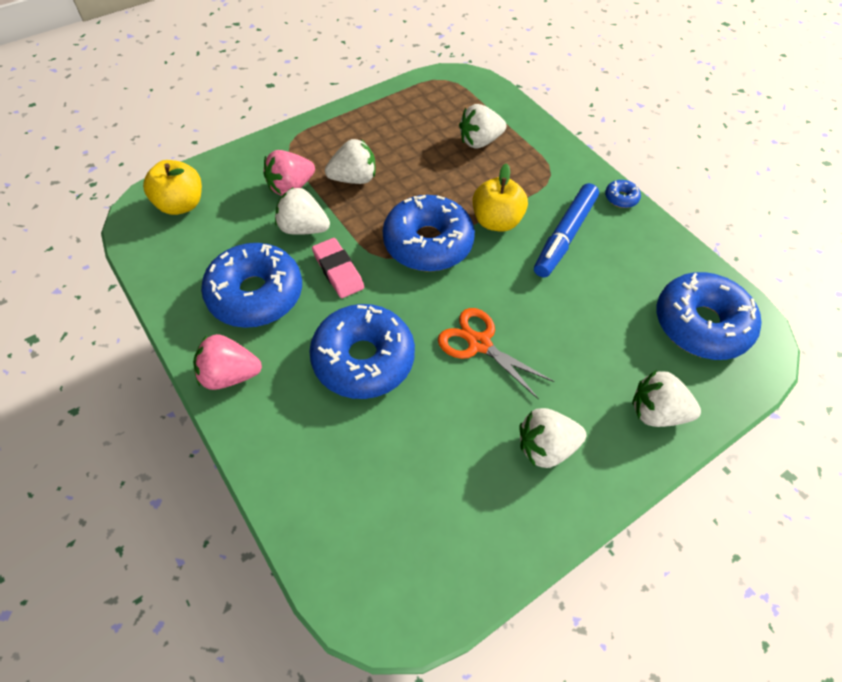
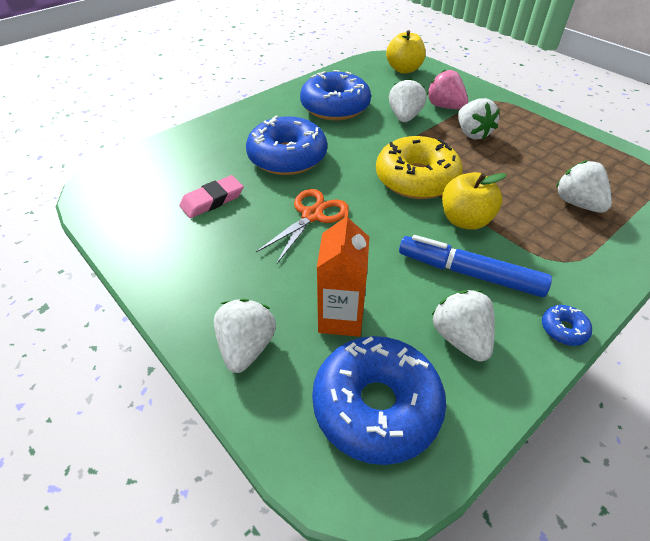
camera: 85 degrees right, 10 degrees down
(230, 375) = (268, 107): pink strawberry -> none
(338, 271) = (368, 137): pink eraser -> pink eraser (212, 200)
(428, 243) = (416, 179): blue donut -> yellow donut
(545, 447) = (210, 260): white strawberry -> white strawberry (460, 338)
(618, 336) = (341, 318): none -> orange carton

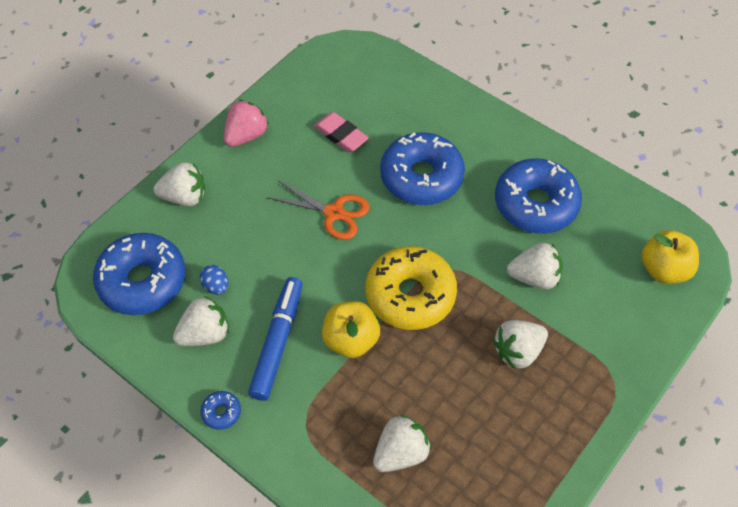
camera: 80 degrees right, 10 degrees up
(341, 318) = (217, 250): orange carton -> none
(393, 322) = (216, 286): none -> blue egg
(445, 107) = (575, 321): pink strawberry -> pink strawberry (246, 135)

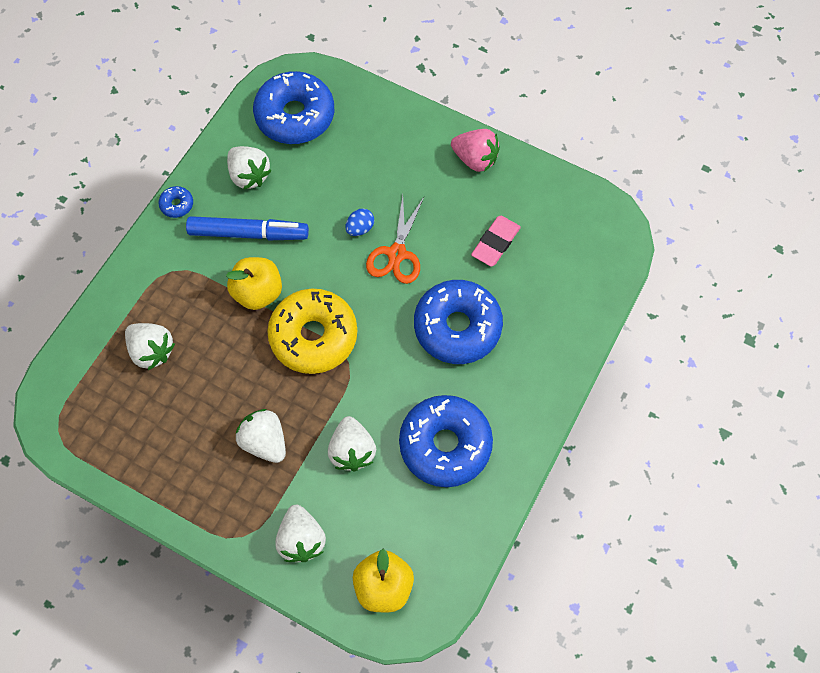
camera: 80 degrees right, 10 degrees up
(184, 197) = (391, 125): white strawberry -> white strawberry (301, 539)
(216, 286) = (298, 173): blue egg -> blue egg (360, 228)

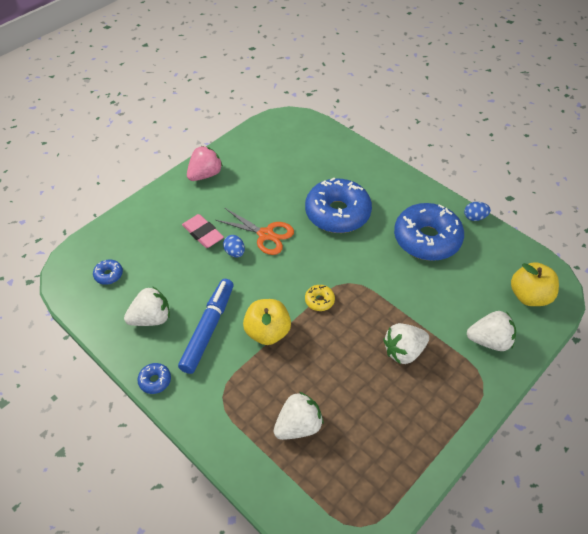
camera: 75 degrees left, 15 degrees down
(295, 116) = (109, 275): blue donut -> blue donut, size x0.41
(314, 336) = (319, 300): yellow donut -> yellow donut, size x0.41
(352, 450) = (421, 294): white strawberry -> none
(495, 243) = (278, 179): pink eraser -> pink eraser (203, 233)
(503, 503) = (474, 217): none -> blue egg

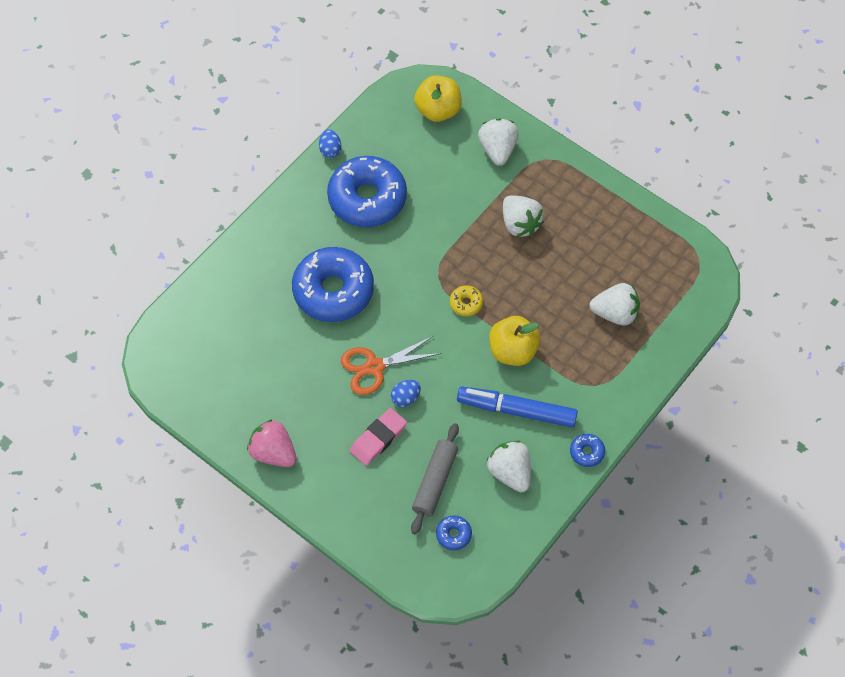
camera: 95 degrees left, 10 degrees up
(157, 266) = (435, 482): none -> grey rolling pin
(266, 235) = (374, 367): orange scissors -> orange scissors turned 135 degrees counterclockwise
(298, 425) = (615, 313): white strawberry -> white strawberry turned 135 degrees clockwise

